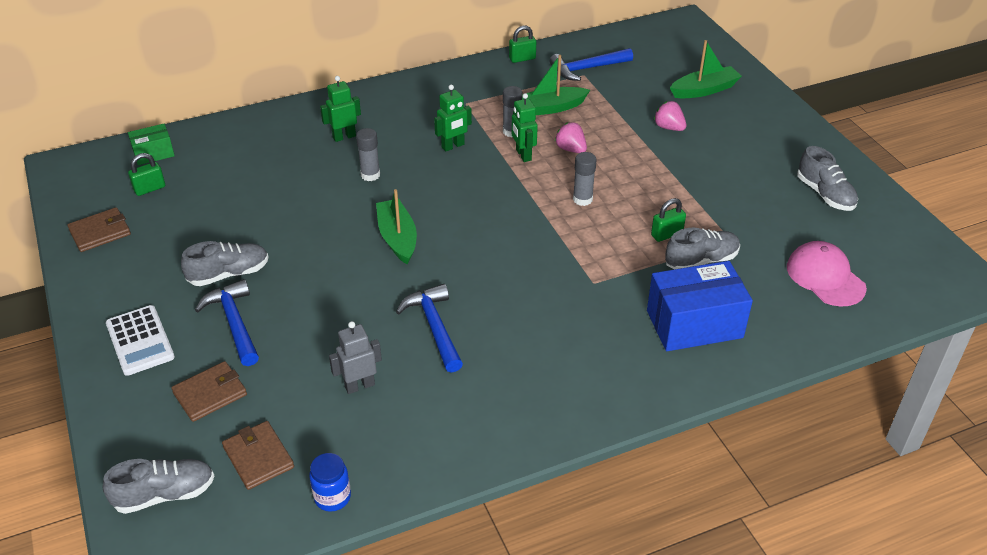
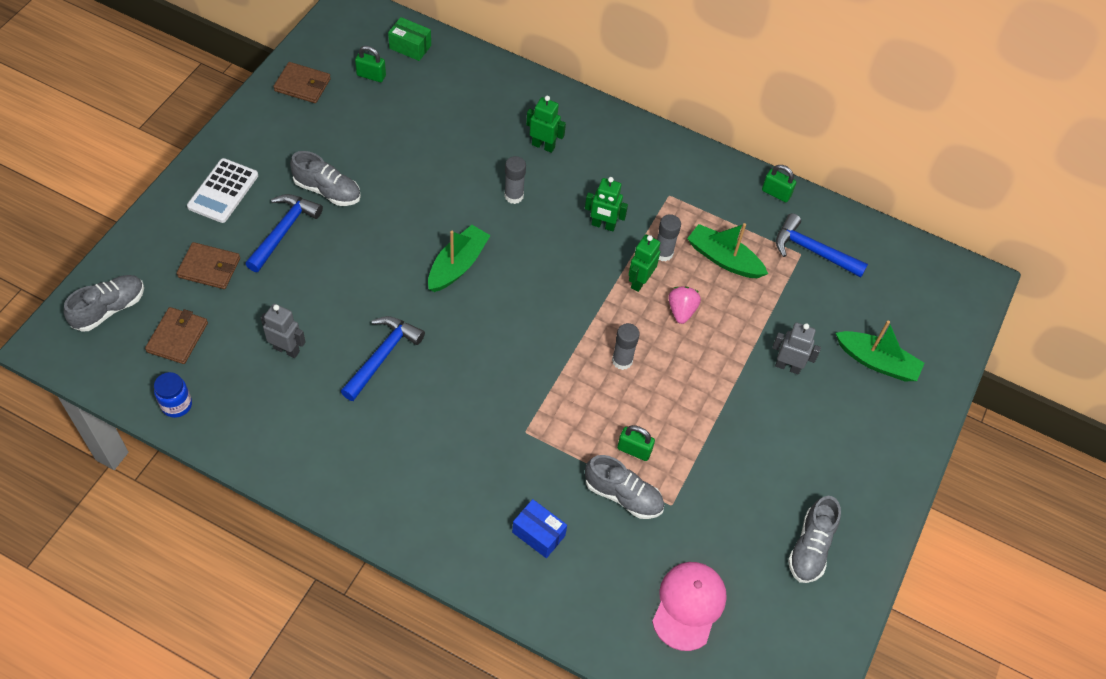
camera: 45 degrees right, 15 degrees up
(165, 494) = (109, 309): grey shoe -> grey shoe turned 75 degrees counterclockwise
(669, 127) = (788, 366): pink strawberry -> grey robot
(694, 324) = (538, 534): blue box -> blue box, size x0.53

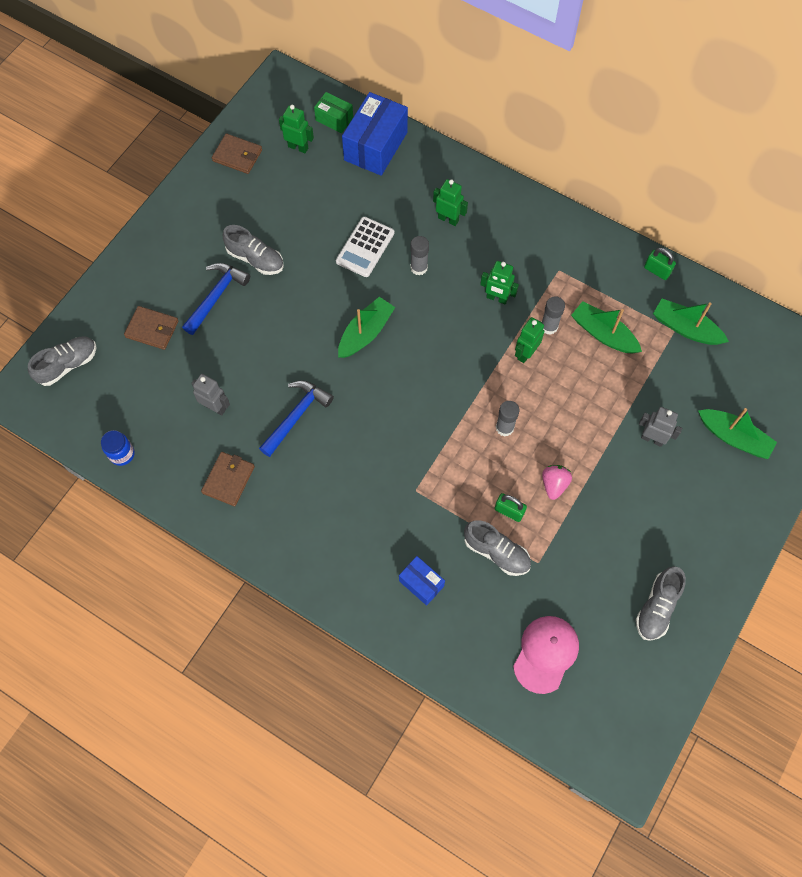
camera: 10 degrees right, 10 degrees up
(177, 337) = (124, 392): brown wallet -> brown wallet (228, 480)
(223, 191) = (165, 257): white calculator -> white calculator (365, 247)
(371, 75) = (298, 147): green padlock -> green robot
(458, 73) = (376, 146): none -> blue box
(681, 311) = (561, 382): pink strawberry -> pink strawberry (554, 484)
(813, 251) = (685, 328): blue hammer -> green boat

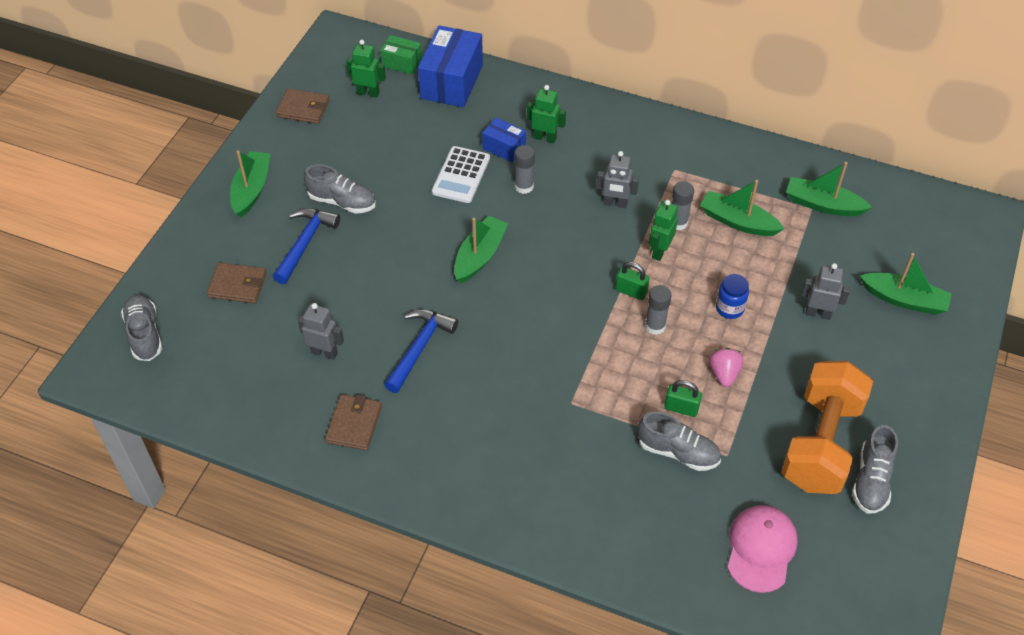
camera: 10 degrees left, 15 degrees down
(67, 365) = (145, 334): grey shoe -> grey shoe turned 60 degrees counterclockwise
(122, 454) = (224, 416): blue jar -> blue jar (729, 308)
(179, 234) = (251, 189): none -> green boat
(421, 583) = (600, 497): blue box -> blue box (504, 148)
(497, 298) = (615, 204): green robot -> grey robot
(621, 565) = (820, 444): none -> orange dumbbell
(657, 270) = (777, 156): green padlock -> green padlock (631, 291)

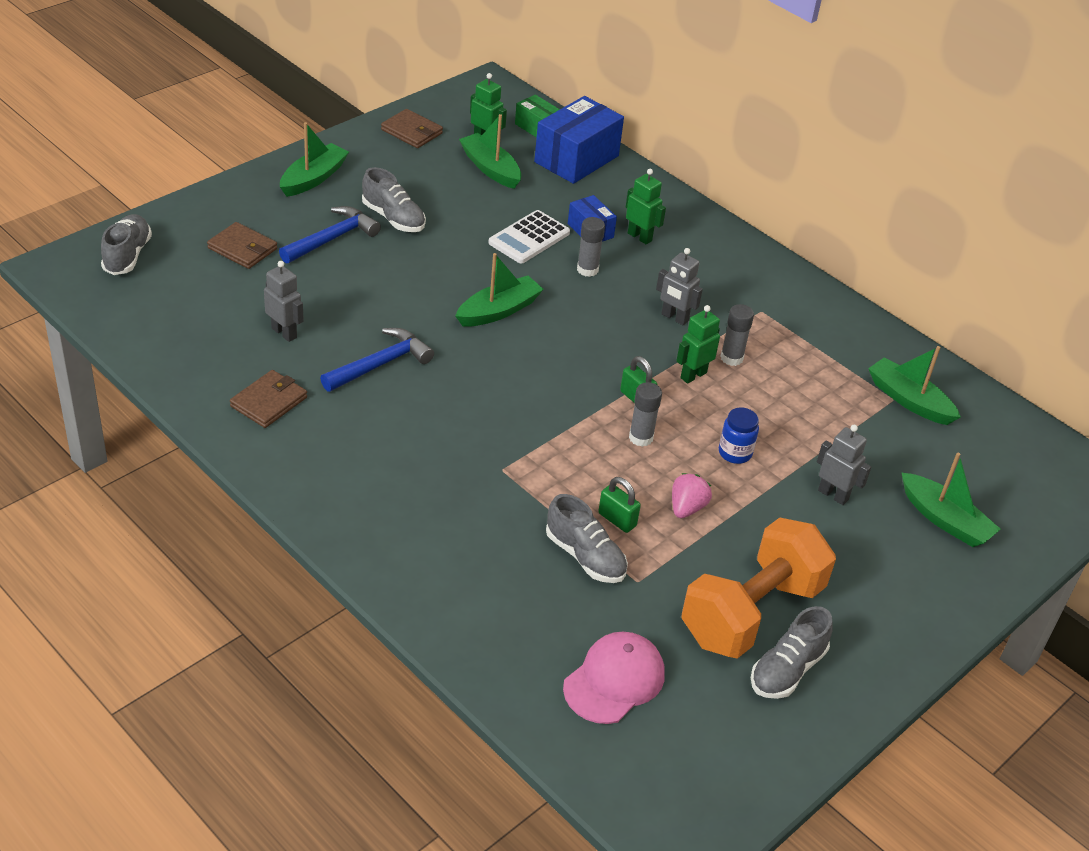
camera: 20 degrees right, 10 degrees down
(737, 221) = (799, 380): green boat -> green boat (490, 168)

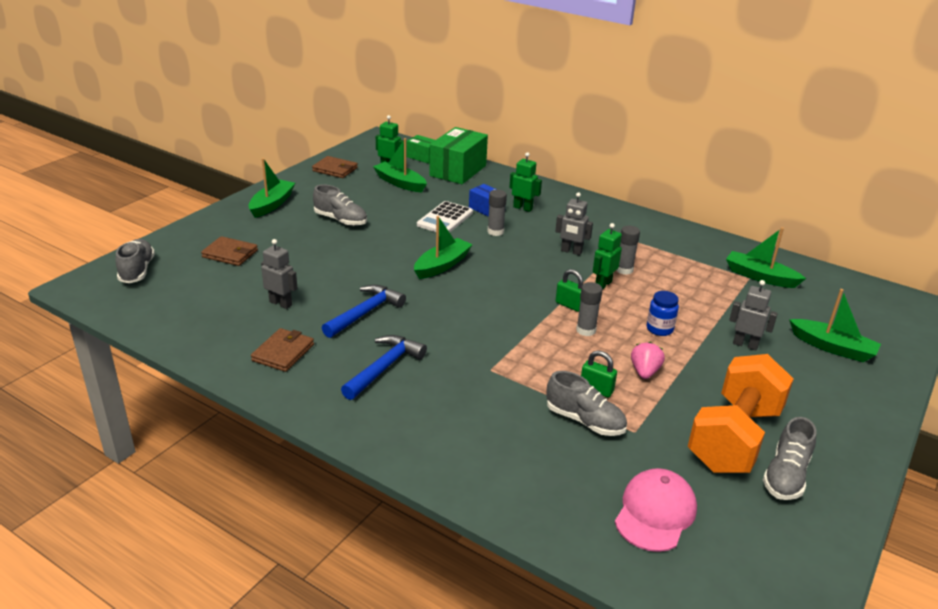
camera: 10 degrees left, 10 degrees down
(332, 239) = (298, 238): blue hammer -> blue hammer (384, 368)
(576, 159) = (458, 171): blue box -> green box

